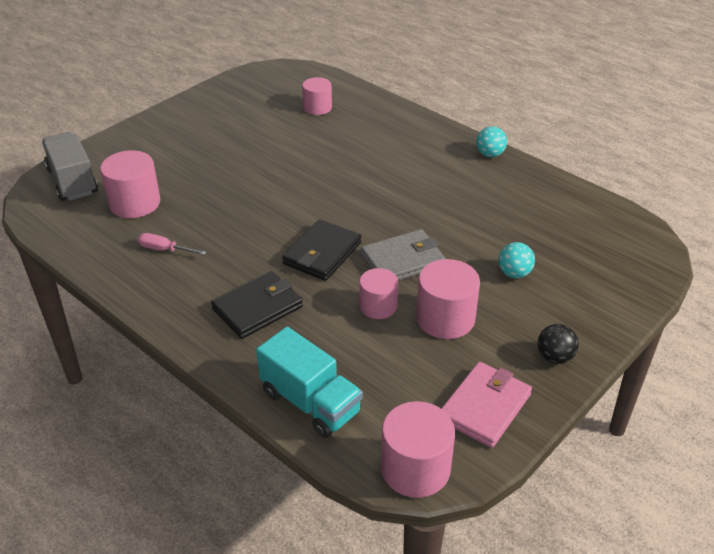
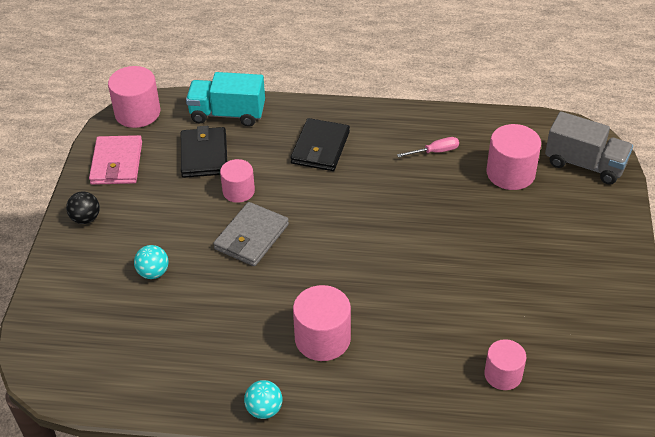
camera: 145 degrees right, 5 degrees up
(322, 253) = (319, 209): black wallet -> black wallet (204, 155)
(445, 318) = (183, 207): pink cylinder -> pink cylinder (322, 338)

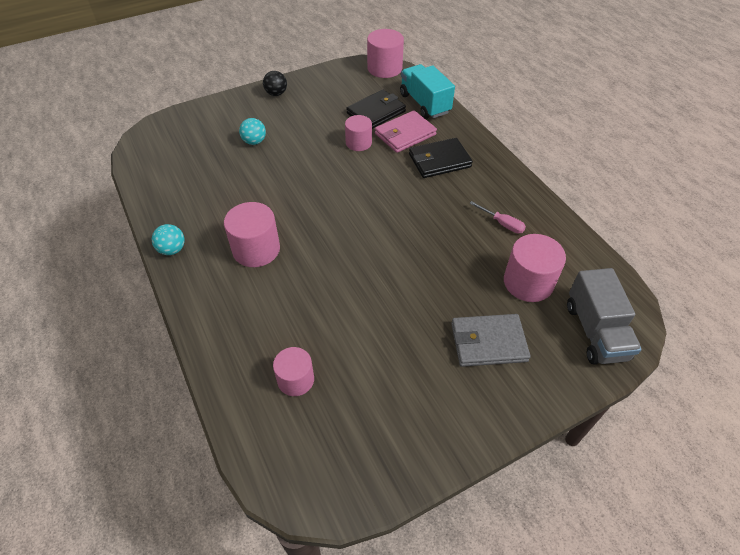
camera: 55 degrees right, 5 degrees up
(116, 163) = (333, 82): pink wallet -> pink wallet (405, 134)
(251, 237) = (322, 169): grey wallet -> grey wallet (488, 342)

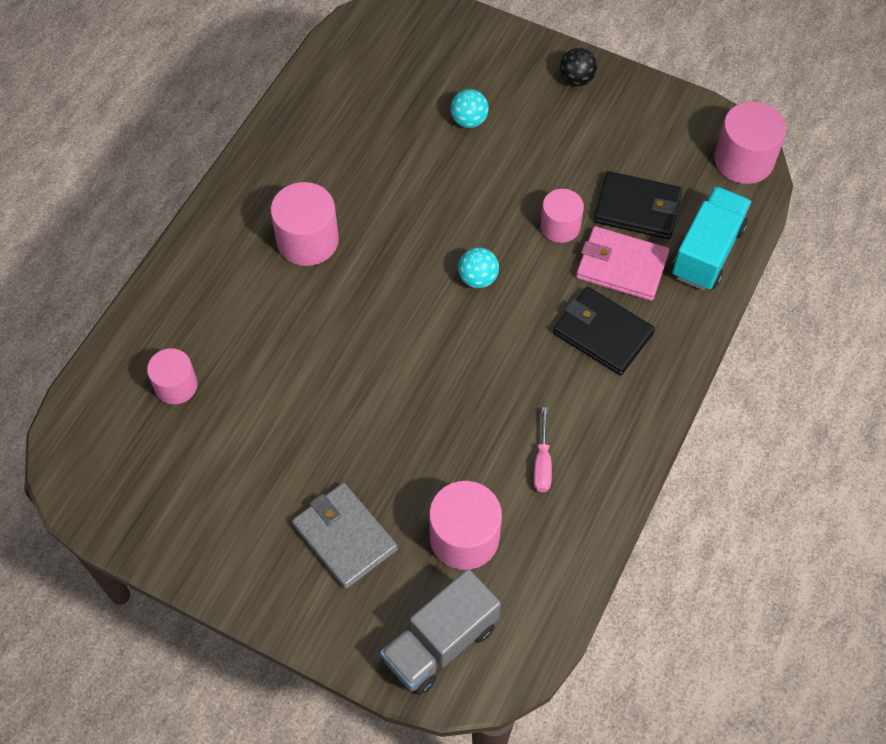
camera: 55 degrees right, 10 degrees up
(172, 249) = (250, 167): turquoise ball -> turquoise ball (478, 278)

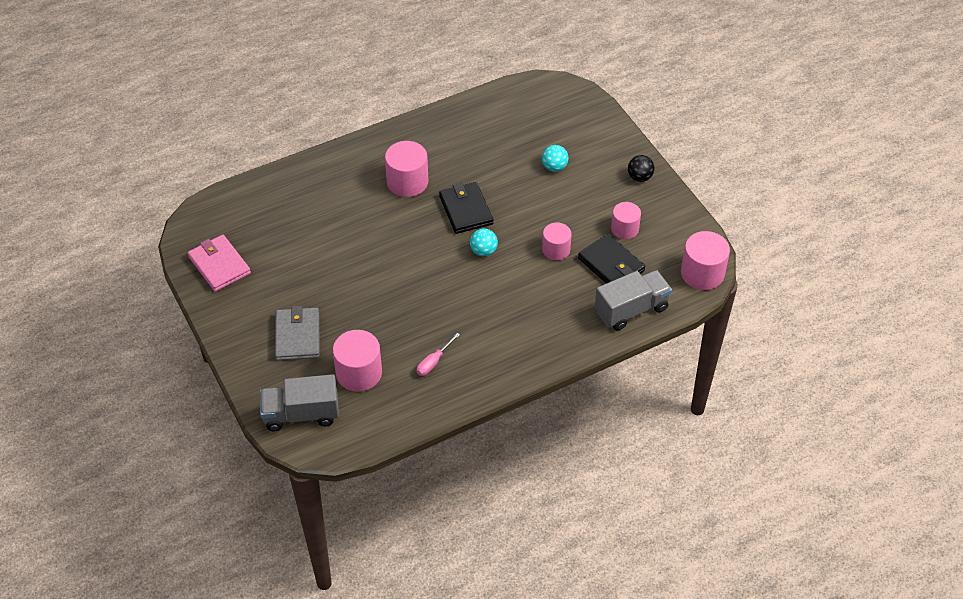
camera: 35 degrees right, 10 degrees down
(176, 385) = (276, 216): pink cylinder -> pink cylinder (624, 229)
(602, 333) = (528, 317): black wallet -> black wallet (466, 210)
(621, 266) = (572, 289): pink wallet -> pink wallet (219, 265)
(707, 252) = (631, 309): turquoise truck -> grey truck

